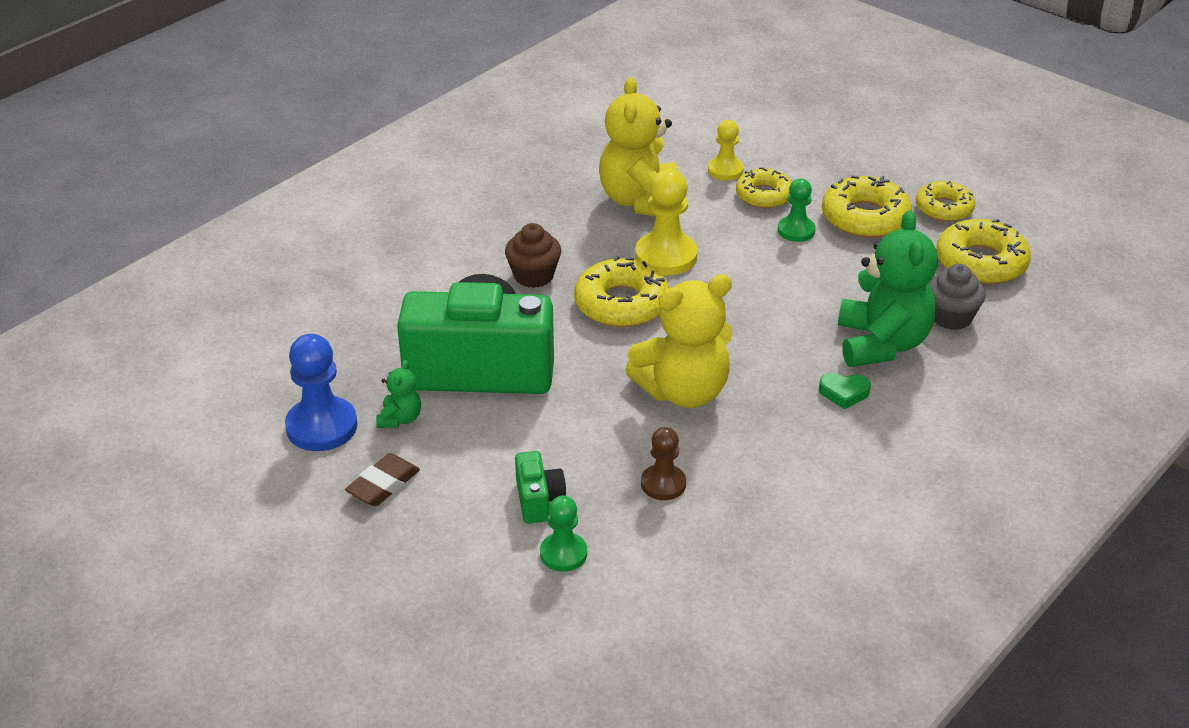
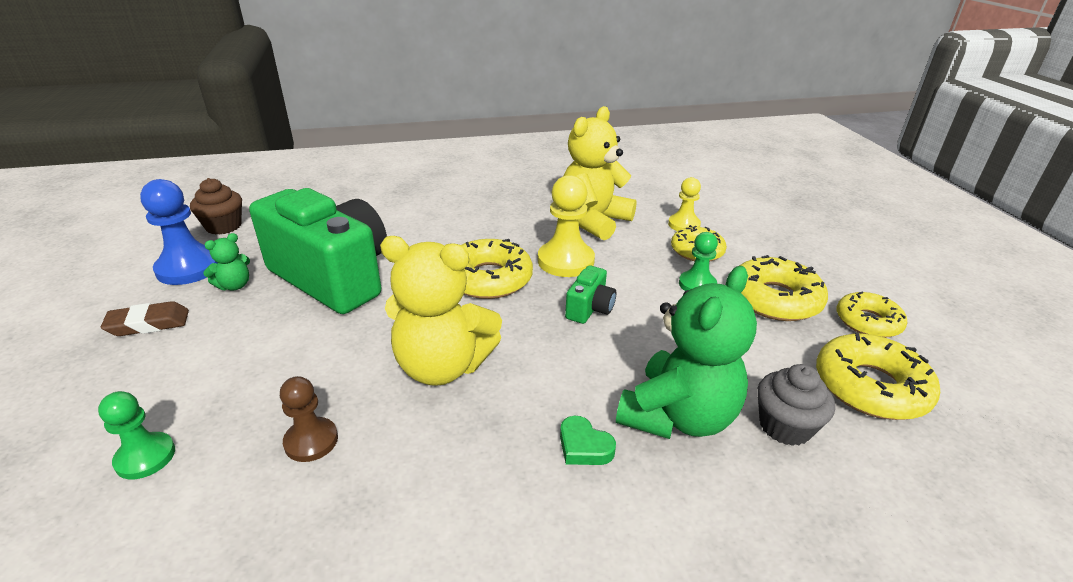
camera: 35 degrees right, 5 degrees down
(533, 276) = (456, 236): brown cupcake -> brown cupcake (223, 226)
(538, 500) = (209, 396): green camera -> green camera (590, 309)

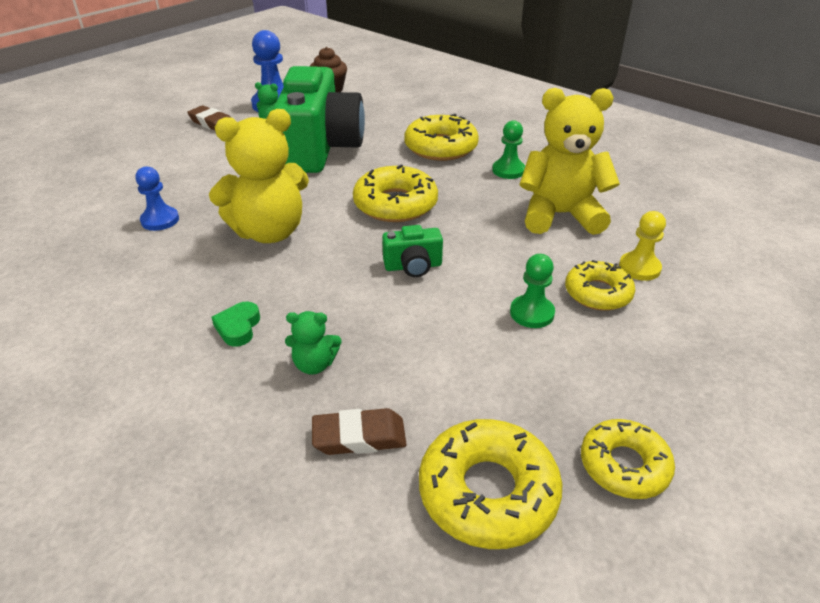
camera: 55 degrees right, 5 degrees up
(145, 457) = (112, 181): green pawn -> green pawn (508, 170)
(311, 441) = (160, 220): brown pawn -> blue pawn
(442, 366) = (269, 232): yellow teddy bear -> yellow teddy bear turned 90 degrees counterclockwise
(565, 261) = (469, 227): yellow pawn -> none
(678, 416) = (314, 364): green teddy bear -> green teddy bear, size x0.45
(774, 299) = (574, 375): yellow donut -> yellow donut (441, 147)
(785, 426) = (359, 437): grey cupcake -> brown eraser

